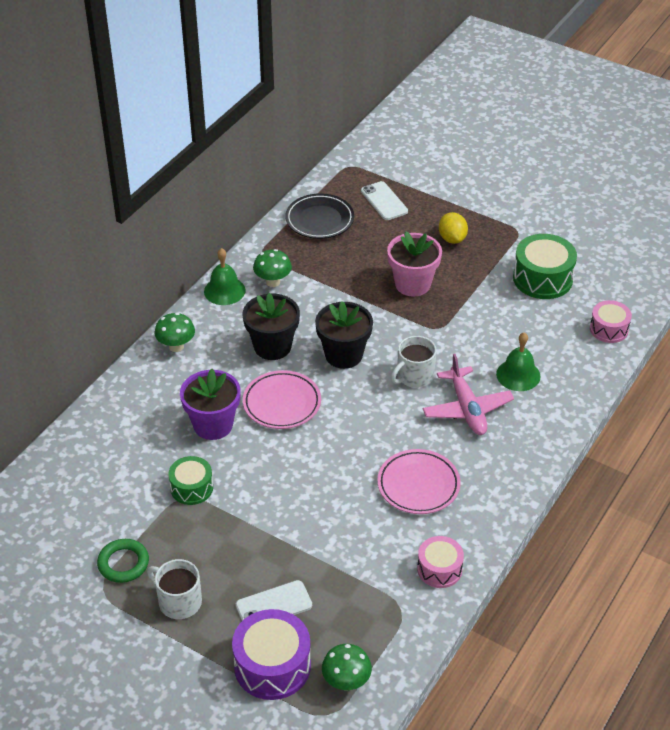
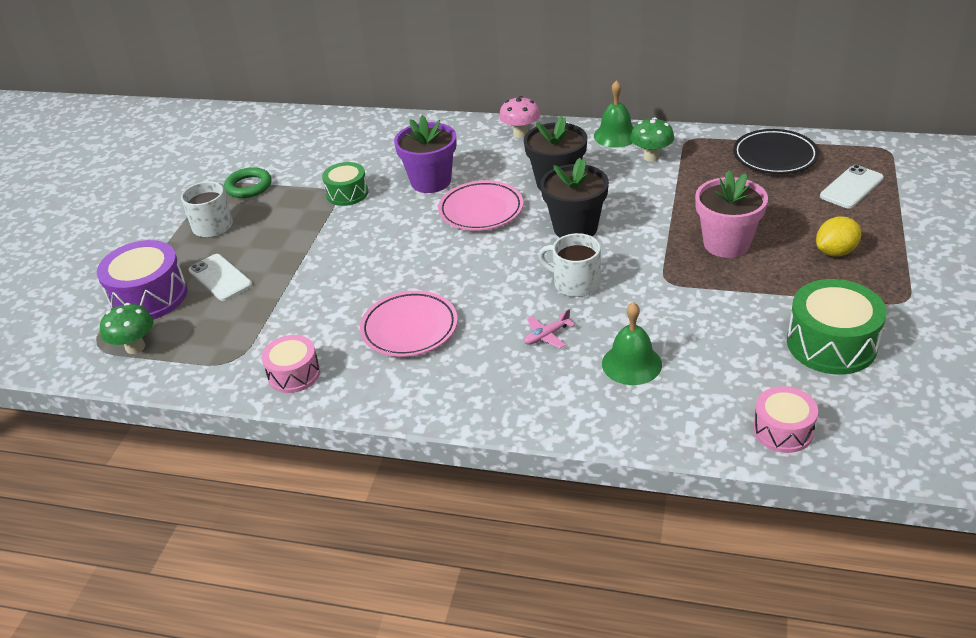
camera: 75 degrees right, 5 degrees down
(176, 346) = (520, 134): green mushroom -> pink mushroom
(467, 409) = (547, 335): pink plane -> pink plane, size x0.48

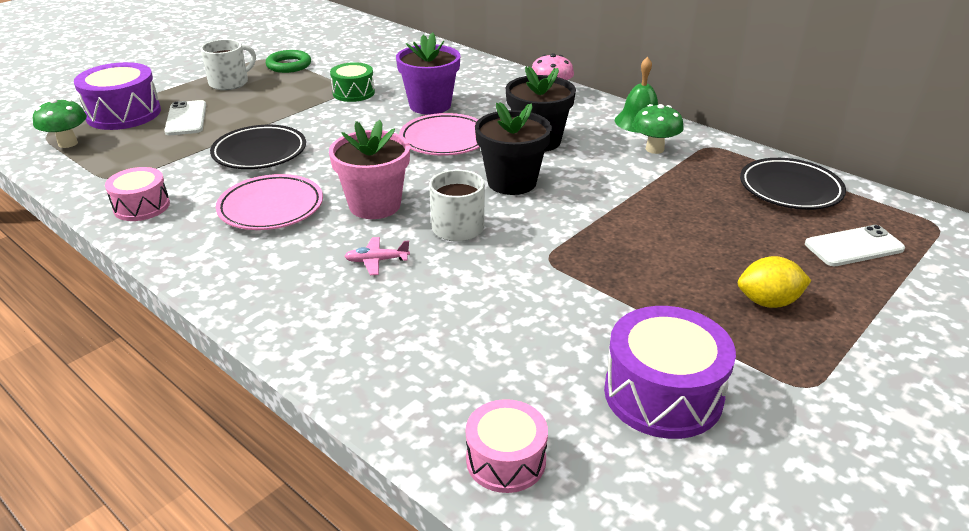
camera: 25 degrees right, 5 degrees down
(335, 284) = (259, 153): none -> black plate
(631, 364) = (424, 319): green bell -> none
(726, 244) = (649, 249): pink flower pot -> pink flower pot (375, 205)
(831, 344) = (663, 394): green drum -> purple drum

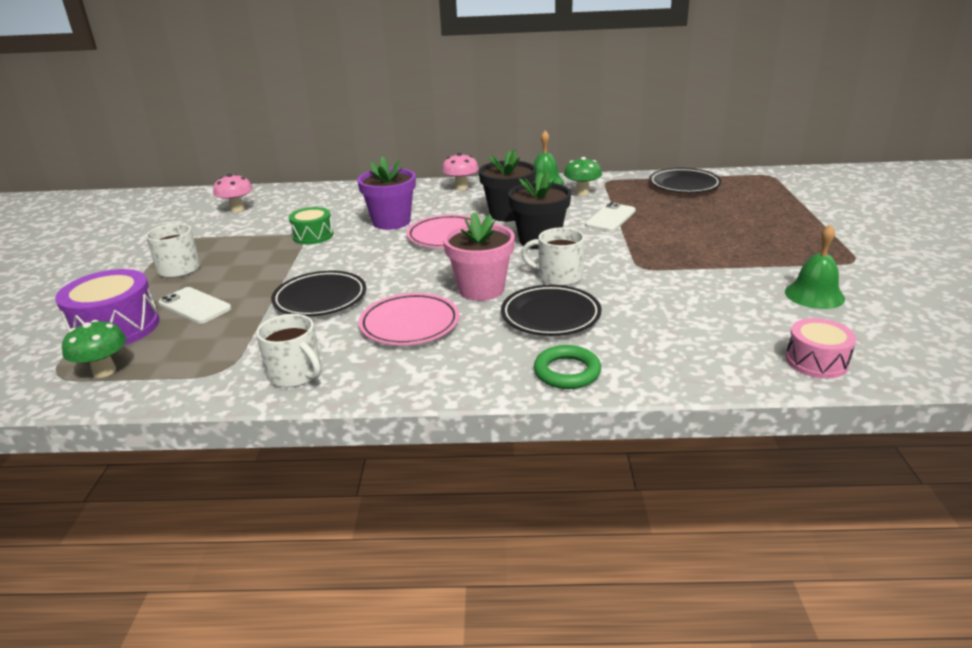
camera: 40 degrees left, 5 degrees down
(141, 206) = (296, 374): pink drum -> white mug
(289, 65) = (211, 239): green ring -> green ring (567, 372)
(348, 45) = (237, 209): none -> pink mushroom
(377, 261) = (550, 316): pink plane -> black plate
(663, 394) = (814, 295): purple drum -> green bell
(768, 302) = (773, 236): yellow lemon -> none
(854, 247) = (758, 198): white phone -> white phone (610, 218)

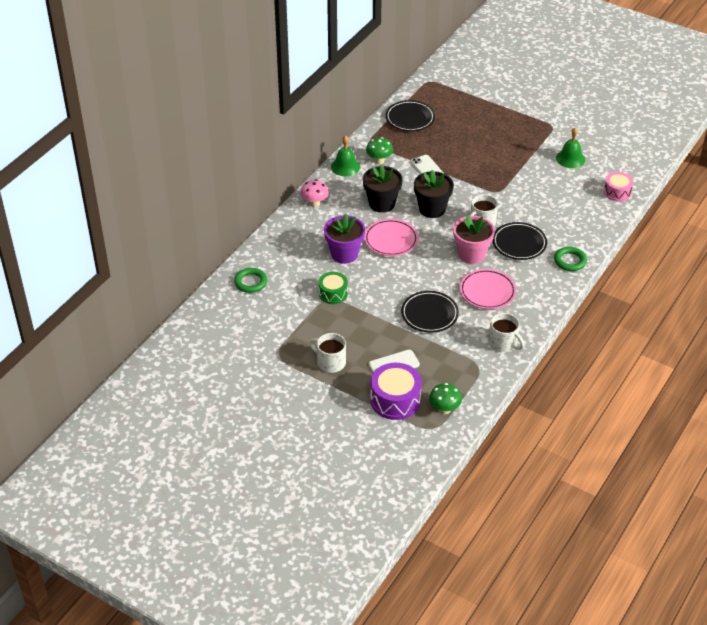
camera: 60 degrees left, 15 degrees up
(237, 209) = (243, 316): pink mushroom -> none
(296, 374) = (503, 343): white mug -> white mug turned 60 degrees clockwise
(297, 198) = (250, 282): none -> green ring

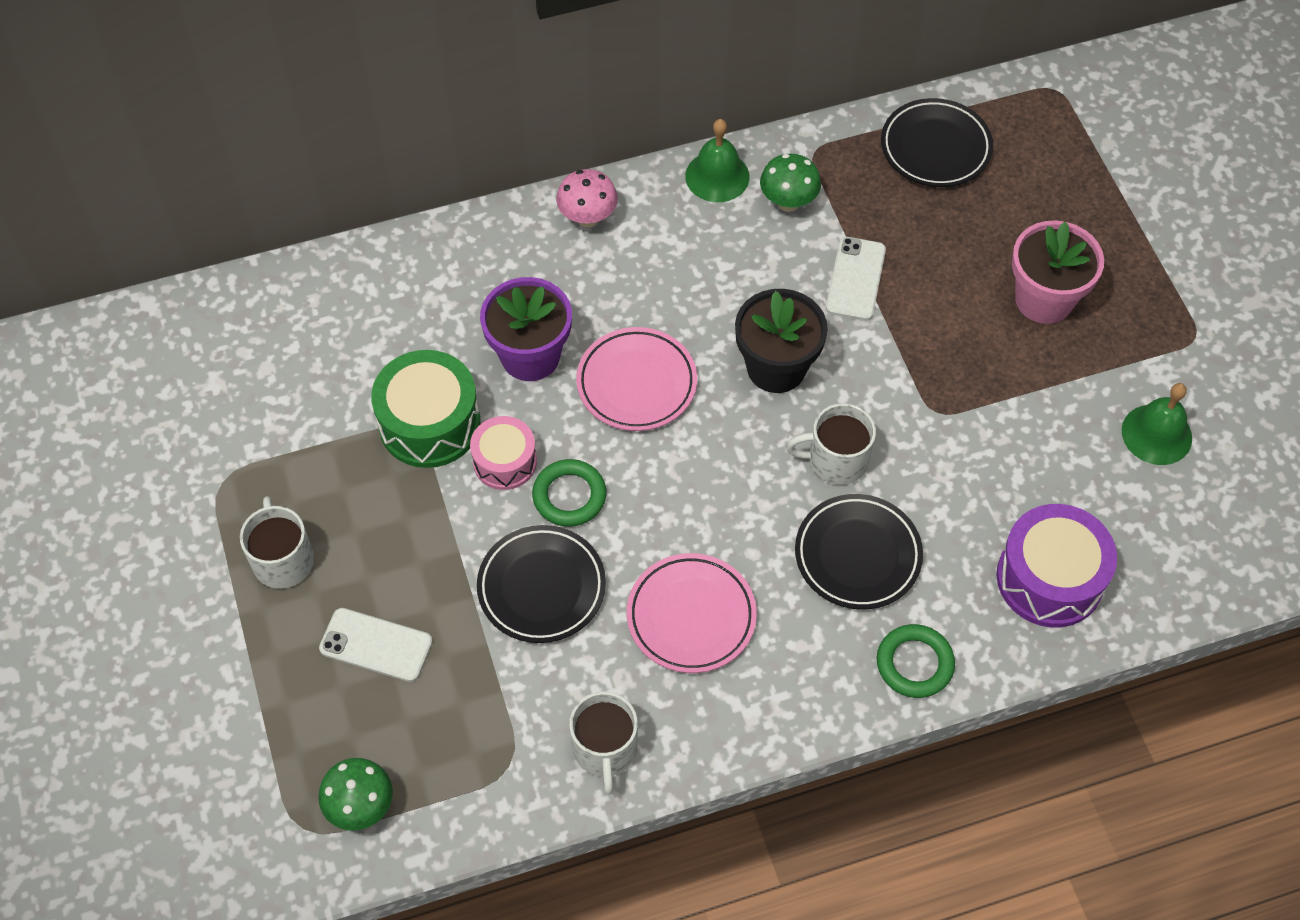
camera: 40 degrees right, 15 degrees up
(250, 282) = (326, 305): green ring -> green ring (569, 496)
(333, 293) = (429, 423): green drum -> green drum, size x1.61
(382, 203) = (700, 295): black flower pot -> none
(395, 400) = (303, 720): purple drum -> purple drum (1049, 578)
(471, 254) = (747, 515): pink flower pot -> pink flower pot (1044, 299)
(617, 192) = (1173, 575): pink drum -> pink drum (505, 461)

